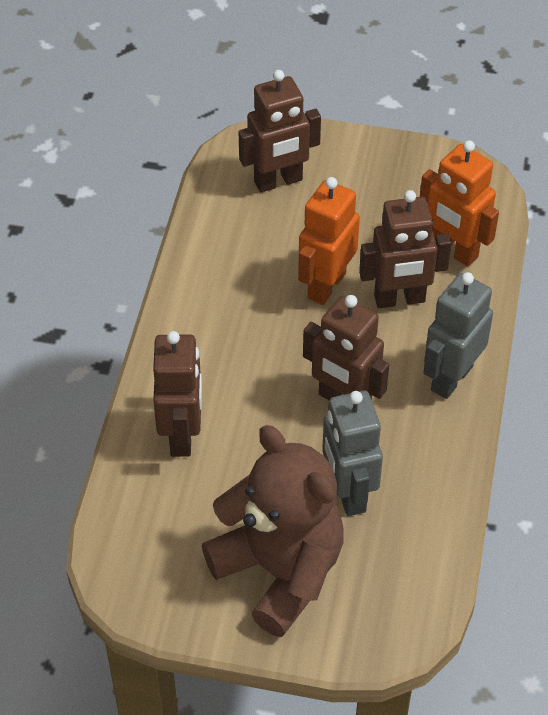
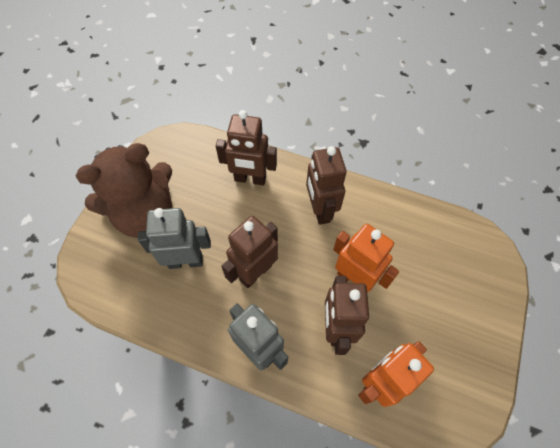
camera: 100 degrees right, 10 degrees up
(278, 181) = (455, 264): brown robot -> brown robot (320, 210)

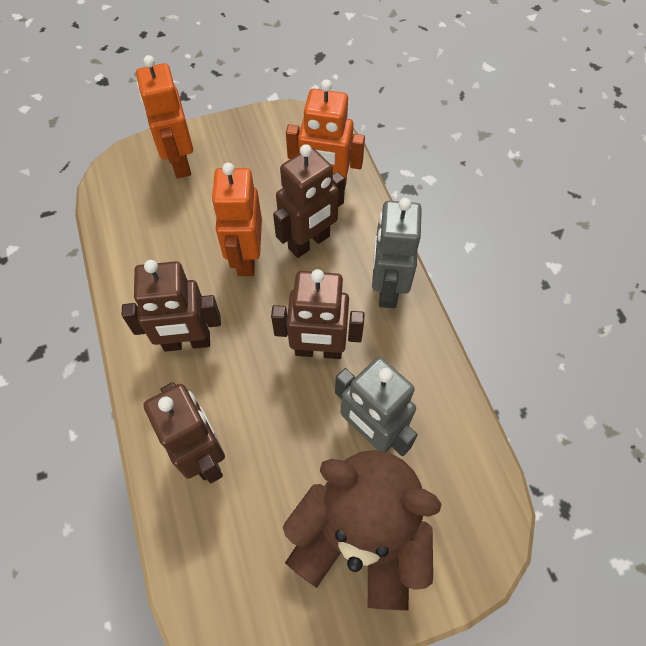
camera: 130 degrees left, 0 degrees up
(320, 210) = (187, 342): brown robot -> brown robot turned 45 degrees clockwise
(474, 293) = (179, 162): none -> orange robot

